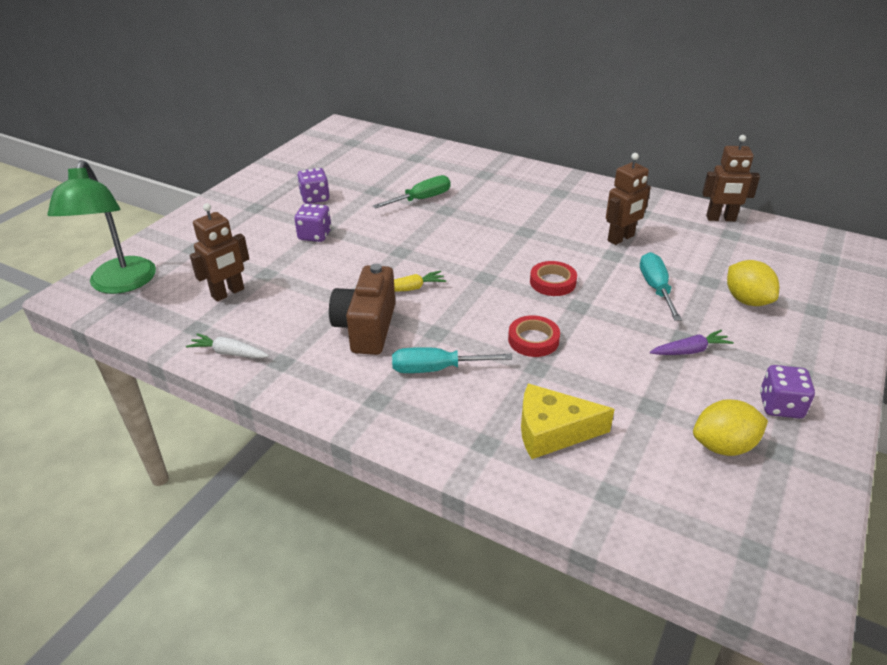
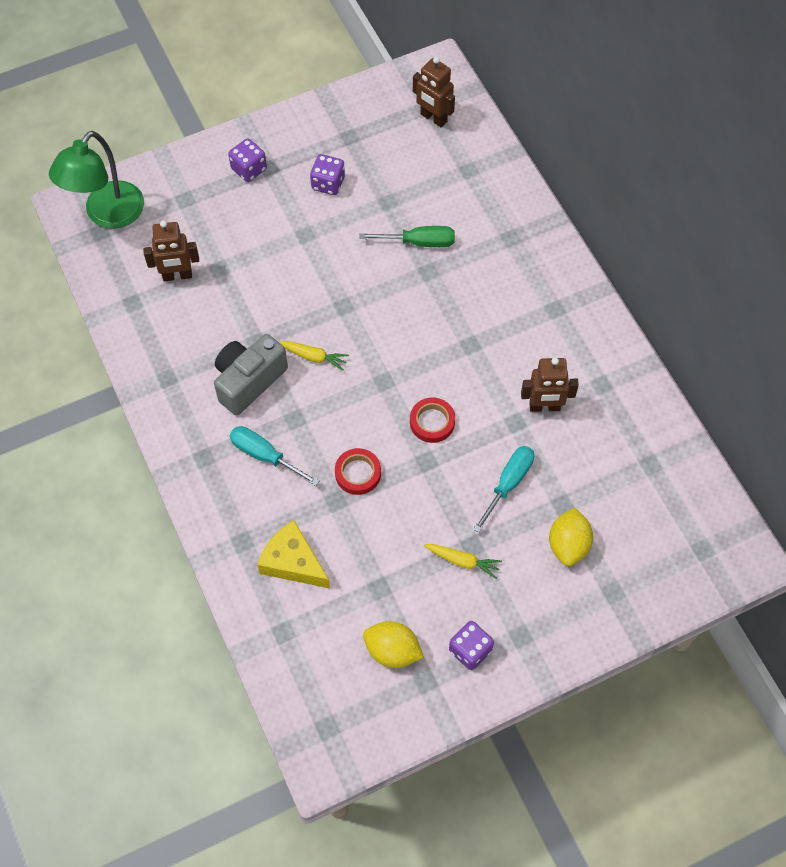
camera: 35 degrees right, 25 degrees up
(229, 353) = (138, 346): white carrot -> none
(315, 235) = (290, 240): purple dice -> purple dice (249, 169)
(366, 328) = (249, 381): brown camera -> grey camera
(690, 350) = (463, 561): purple carrot -> yellow carrot
(721, 219) = (666, 439): brown robot -> brown robot (433, 118)

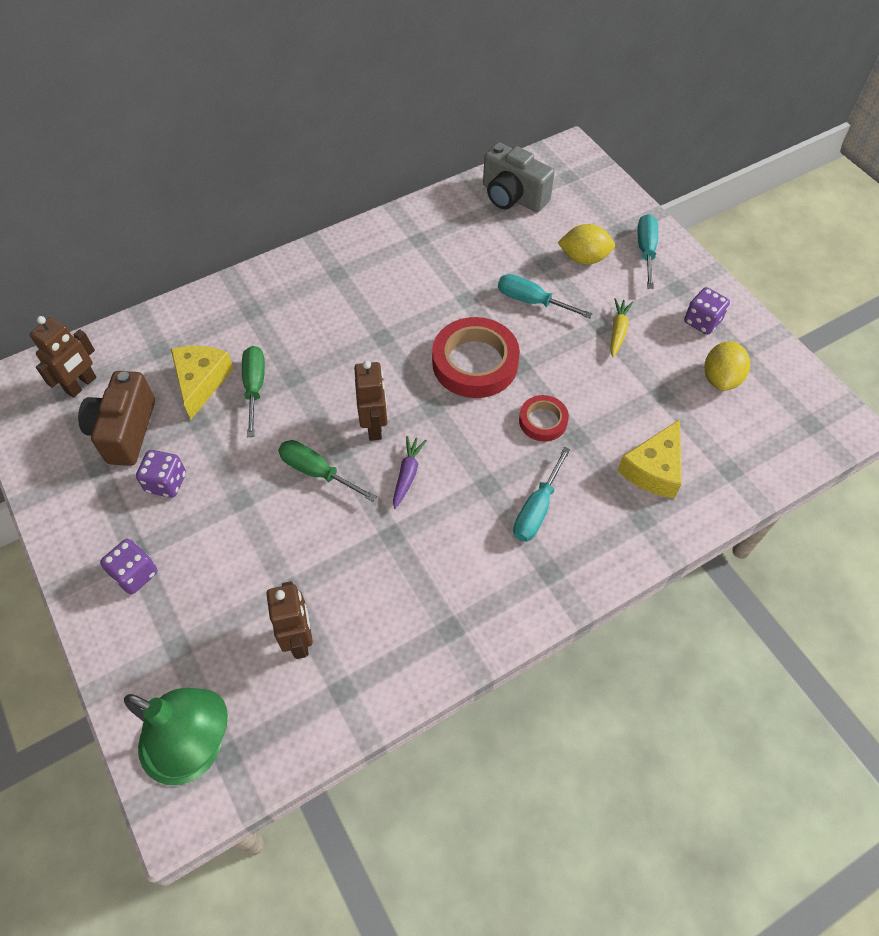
camera: 95 degrees left, 5 degrees down
(249, 381) = (445, 536): grey camera -> grey camera (513, 196)
(313, 357) = (407, 474): yellow carrot -> purple carrot
(324, 289) = (317, 472): none -> green screwdriver
(382, 152) = (125, 431): none -> brown camera
(429, 202) = (201, 382): none -> yellow cheese
(432, 422) = (475, 363): red tape -> red tape, size x1.86
(544, 407) = (447, 278): brown robot -> brown robot (375, 426)
(577, 613) = (646, 251): none -> turquoise screwdriver

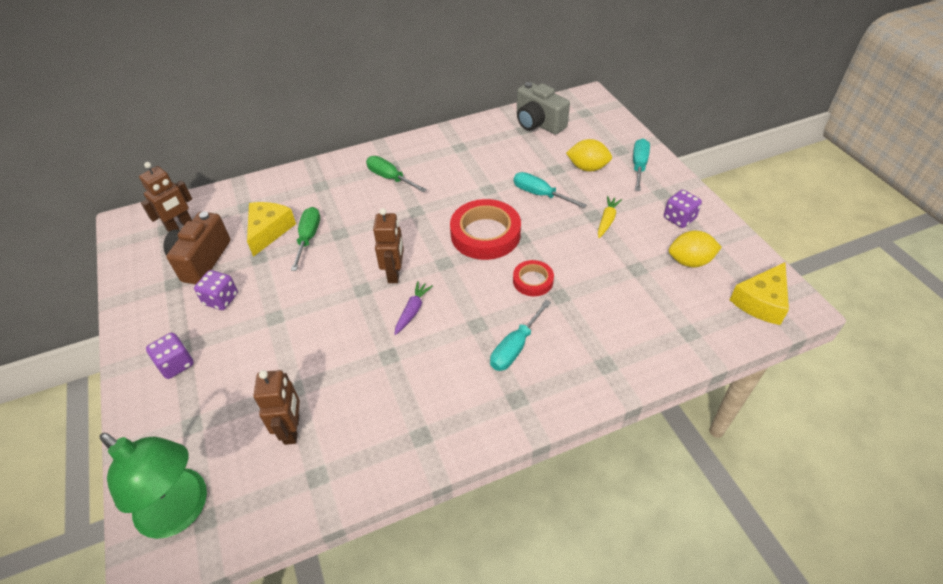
camera: 10 degrees right, 10 degrees down
(317, 472) = (340, 302): green screwdriver -> green screwdriver (390, 178)
(654, 469) = (622, 325): yellow cheese -> yellow cheese (761, 301)
(721, 378) = (690, 261): yellow lemon -> yellow lemon turned 60 degrees clockwise

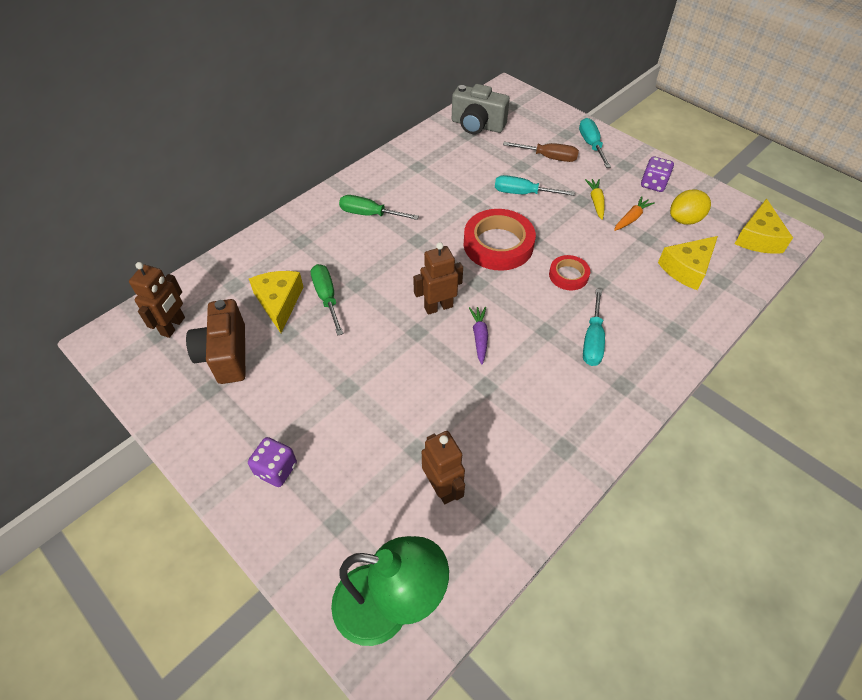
camera: 25 degrees left, 5 degrees up
(221, 299) = (277, 388): purple dice -> none
(394, 273) = (438, 307): brown robot -> brown robot turned 90 degrees counterclockwise
(587, 168) = (548, 157): yellow lemon -> brown screwdriver
(633, 245) = (631, 218): none -> orange carrot
(659, 309) = (687, 268): none -> yellow cheese

